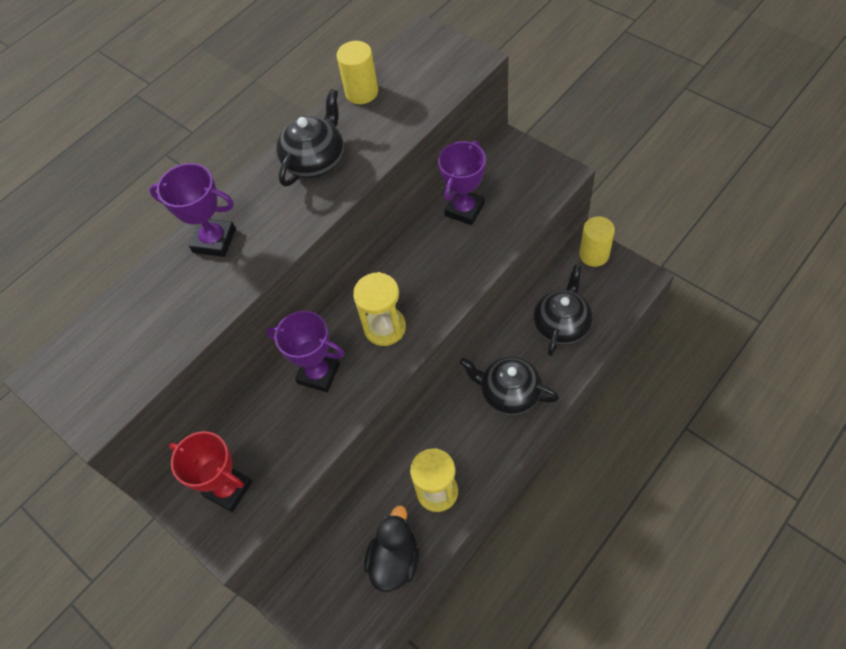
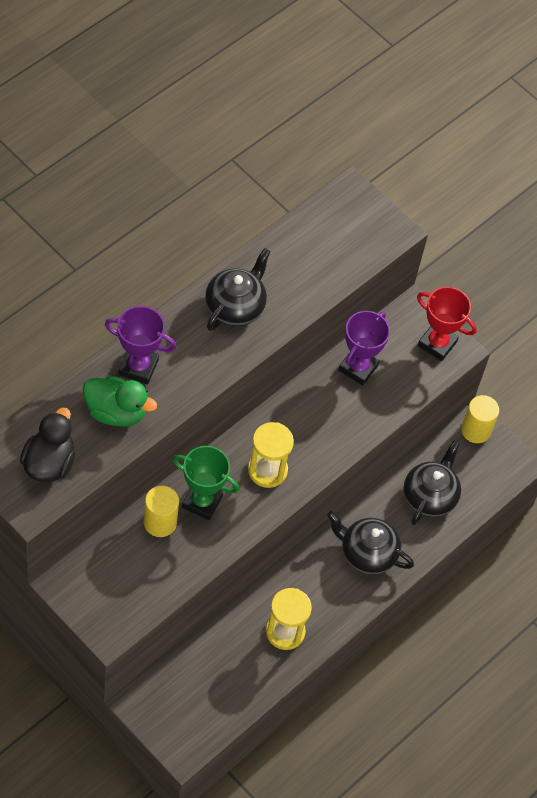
camera: 10 degrees left, 0 degrees up
(190, 292) = (116, 412): none -> green duck
(228, 489) = (113, 589): red trophy -> red trophy (437, 344)
(318, 373) = (202, 502): purple trophy -> green trophy
(361, 92) = (285, 243): yellow cylinder -> yellow cylinder (160, 522)
(395, 560) = (238, 685): black duck -> black duck (49, 463)

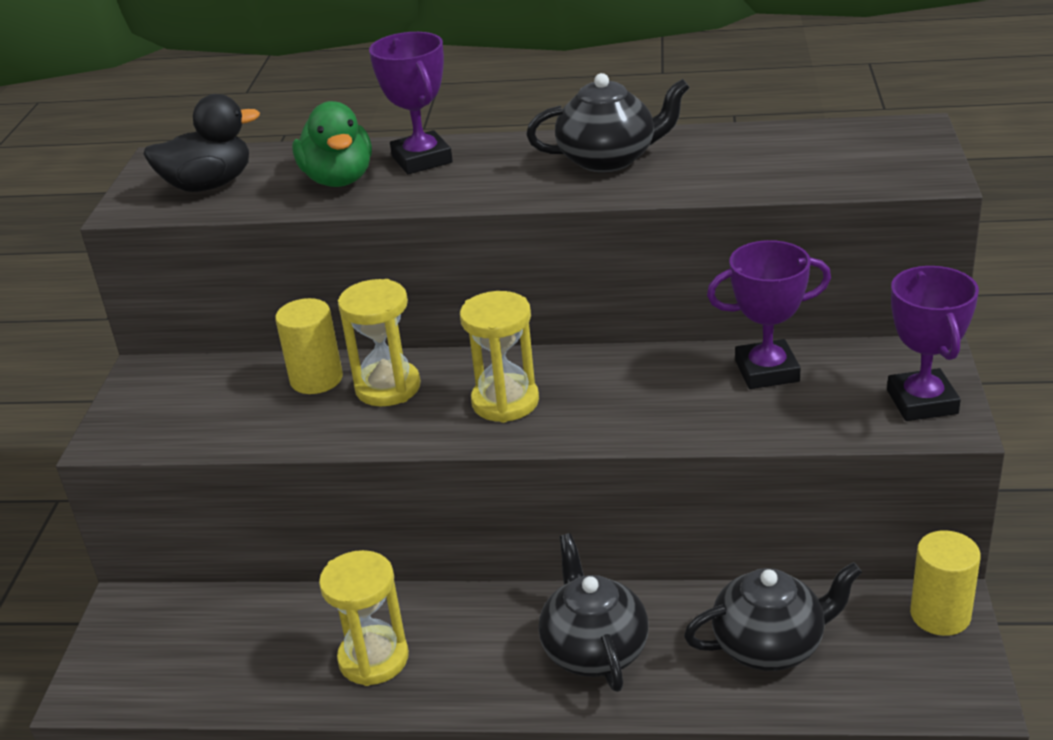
camera: 60 degrees right, 25 degrees down
(202, 502) = (388, 387): green trophy -> yellow hourglass
(437, 344) = (922, 402): red trophy -> purple trophy

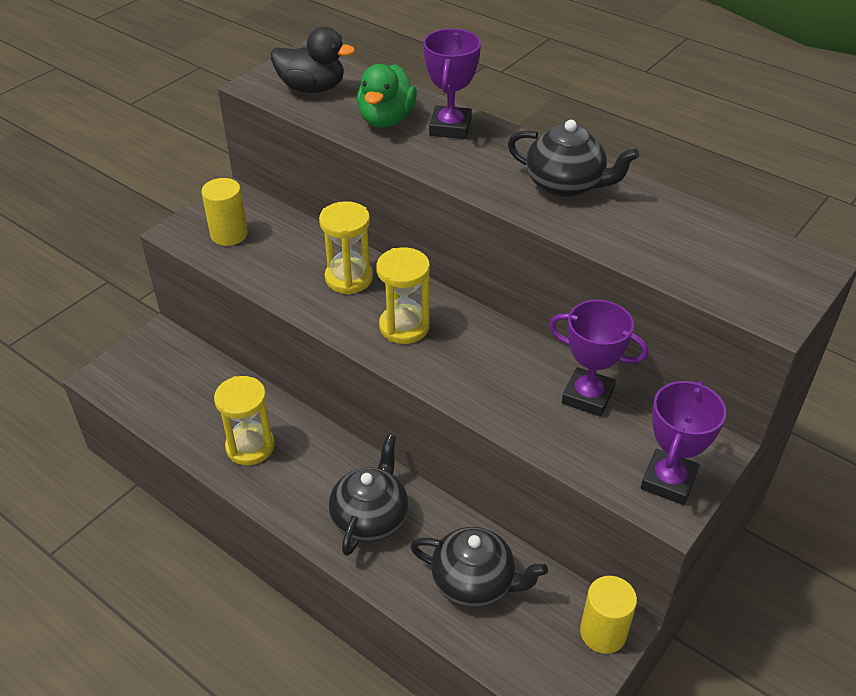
camera: 30 degrees right, 10 degrees up
(316, 379) = (316, 250): yellow cylinder -> yellow cylinder (229, 234)

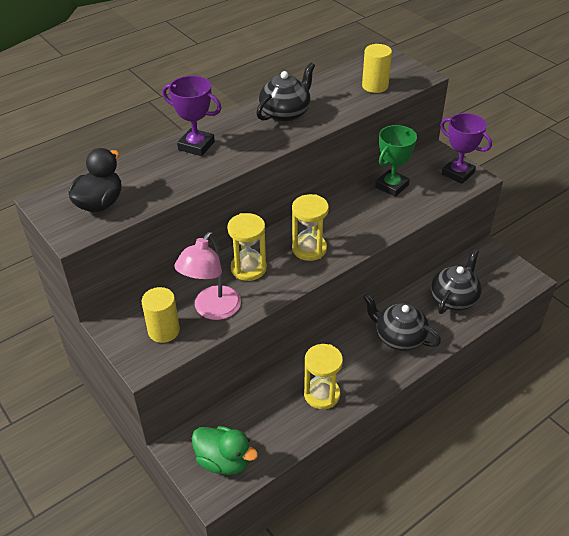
camera: 75 degrees left, 0 degrees up
(268, 263) = (212, 310): none -> pink lamp
(386, 120) = (169, 172): green duck -> green duck (224, 461)
(587, 396) = (392, 186): purple trophy -> green trophy
(603, 633) = (491, 255): yellow cylinder -> yellow cylinder (375, 86)

